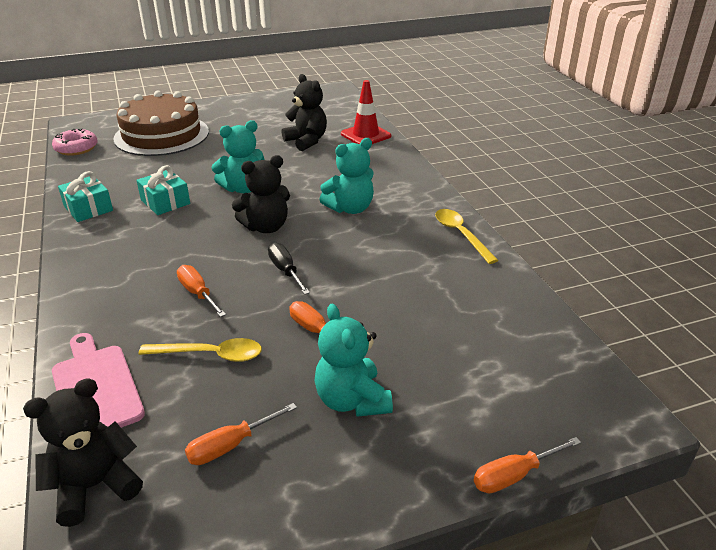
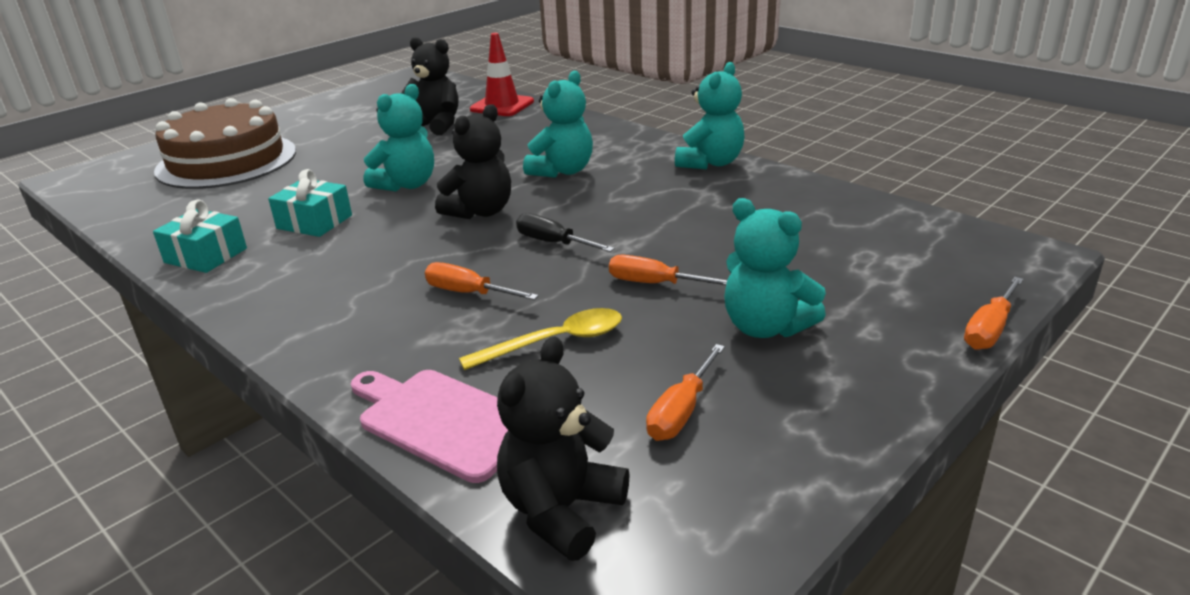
camera: 25 degrees left, 5 degrees down
(76, 148) = (108, 201): pink donut -> none
(461, 235) = (710, 163): yellow spoon -> turquoise teddy bear

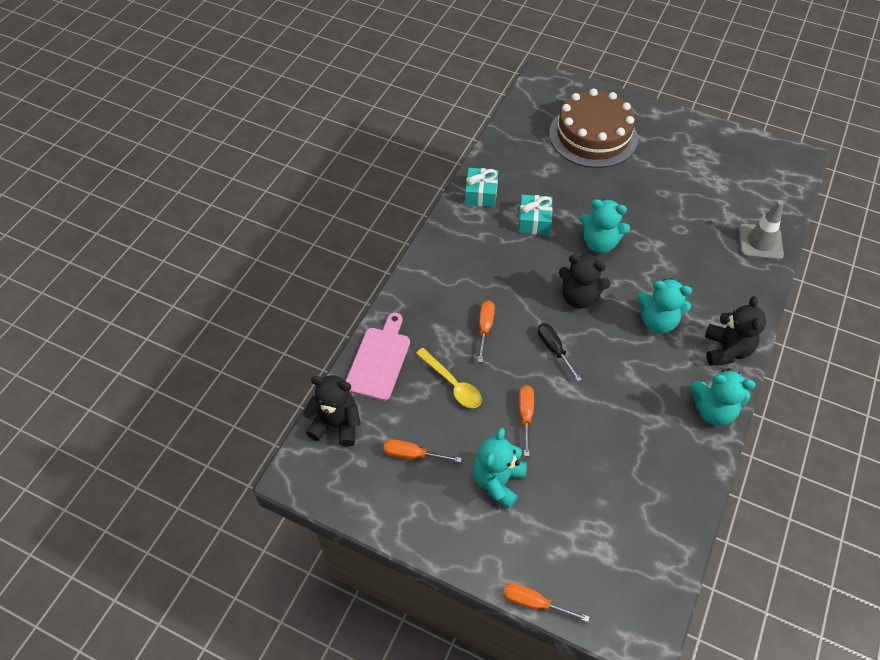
camera: 70 degrees right, 25 degrees up
(435, 126) = (700, 217): black teddy bear -> black teddy bear (726, 350)
(502, 106) = (760, 242): red traffic cone -> grey traffic cone
(554, 243) = (554, 349): black screwdriver -> black screwdriver turned 45 degrees counterclockwise

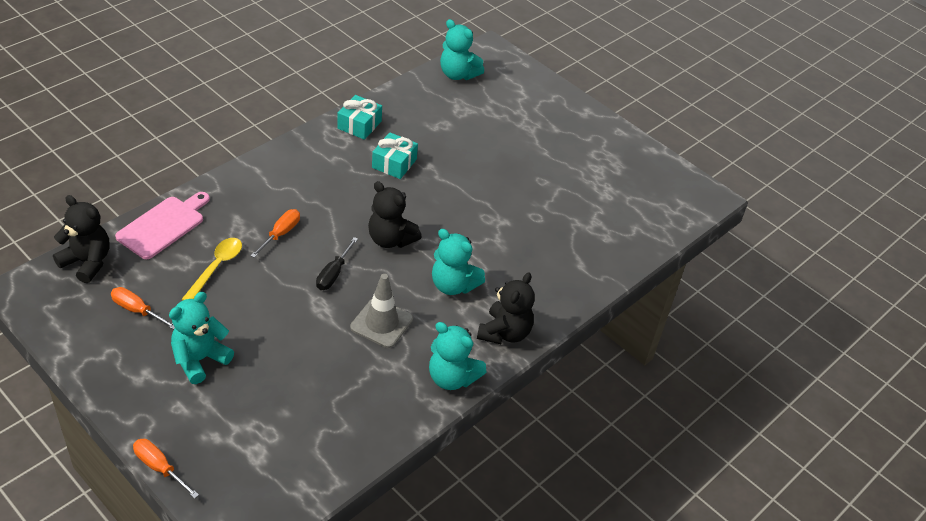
camera: 15 degrees right, 10 degrees down
(452, 384) = (216, 268): yellow spoon -> yellow spoon turned 135 degrees counterclockwise
(525, 416) = (265, 317): orange screwdriver -> none
(554, 349) = (333, 274): black screwdriver -> black screwdriver turned 150 degrees counterclockwise
(593, 136) = (507, 111): brown cake -> none
(599, 243) = (445, 202): turquoise teddy bear -> turquoise teddy bear (458, 74)
(760, 242) = (610, 254): grey traffic cone -> grey traffic cone (381, 323)

